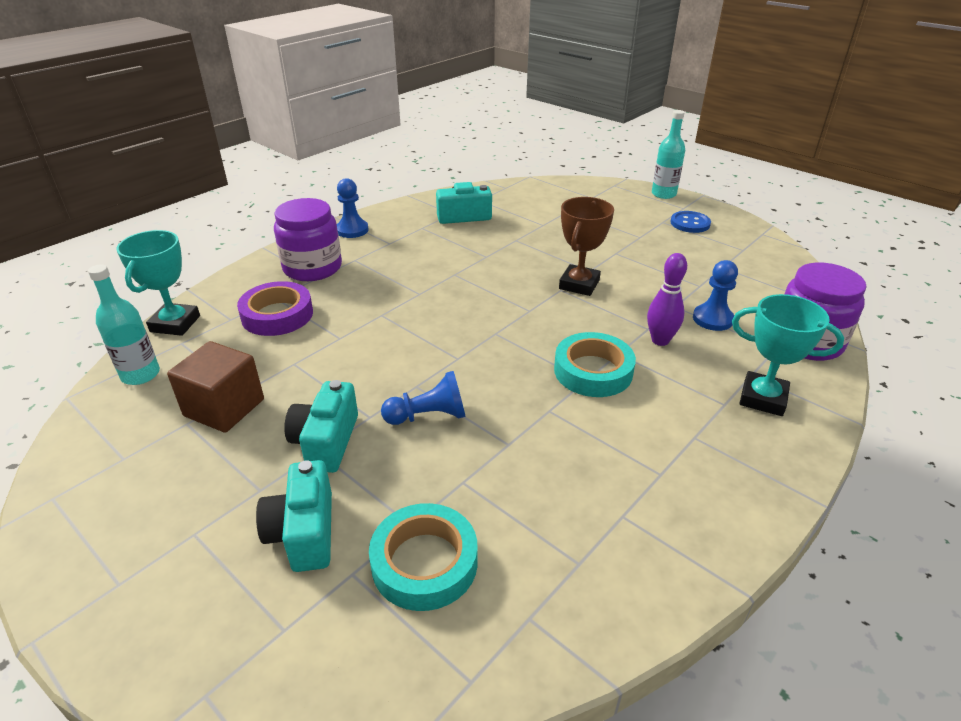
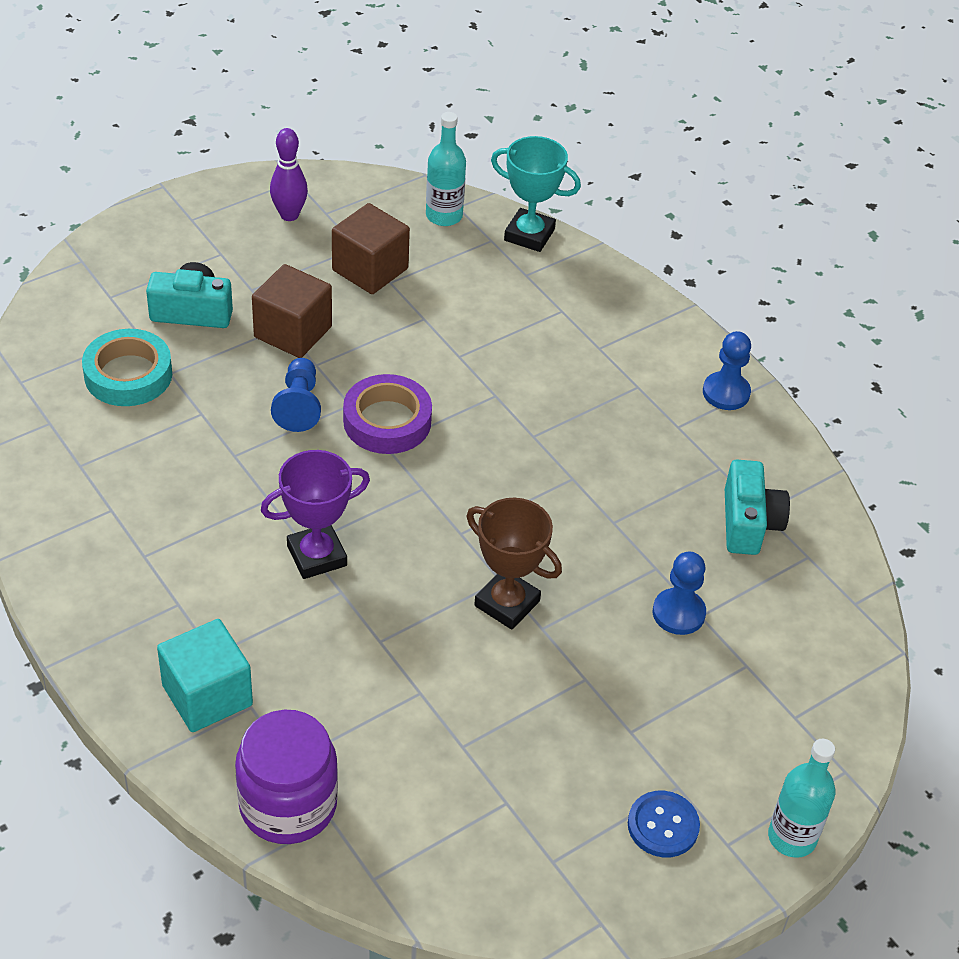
camera: 100 degrees right, 10 degrees up
(277, 315) = (522, 310): purple tape -> purple tape (387, 421)
(312, 268) = (625, 346): purple jar -> none
(326, 442) = (293, 332): turquoise camera -> brown cube
(593, 371) = (317, 556): turquoise tape -> purple trophy
(660, 340) = (350, 643): purple bowling pin -> purple bowling pin (289, 215)
(712, 319) = (375, 721): blue pawn -> blue pawn (678, 613)
(763, 398) = (207, 695): turquoise trophy -> turquoise cube

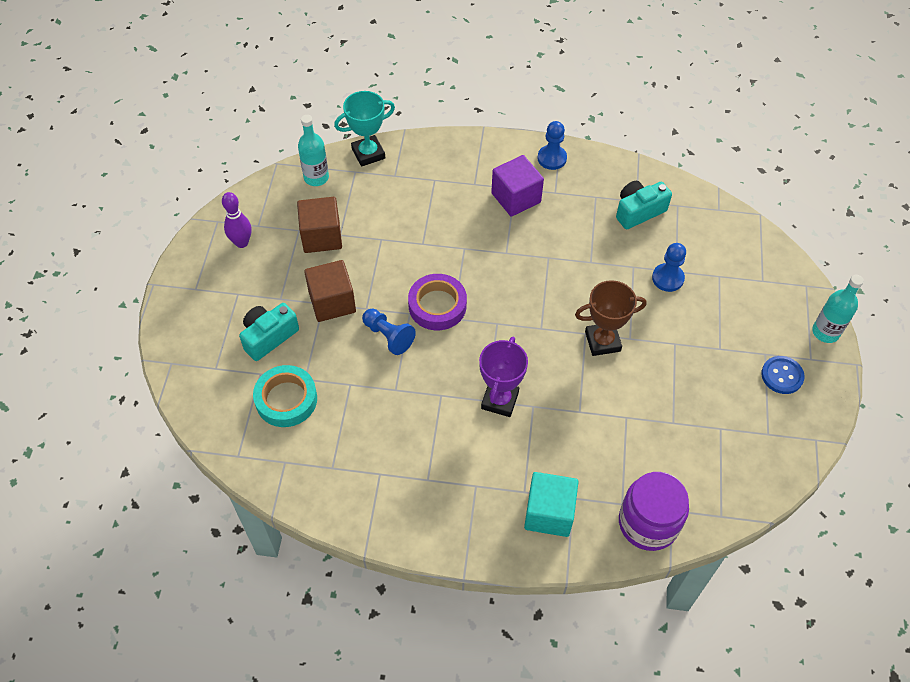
camera: 45 degrees left, 10 degrees up
(624, 396) = (516, 198): none -> purple cube
(749, 523) = (638, 211): turquoise camera -> turquoise camera turned 75 degrees counterclockwise

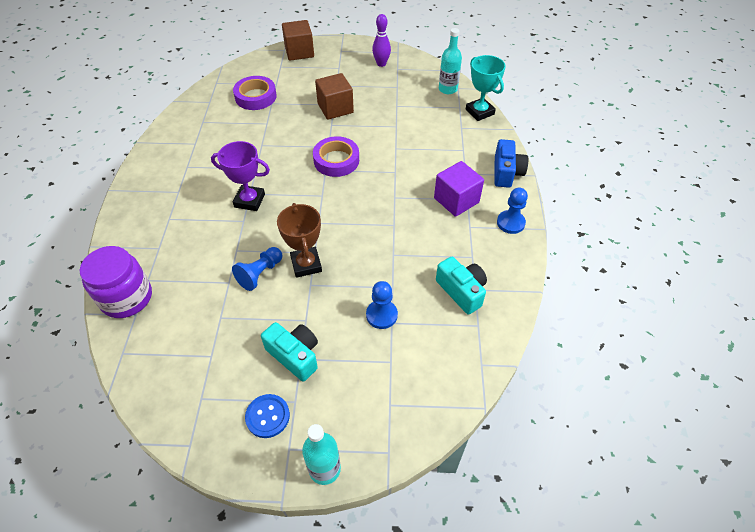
camera: 85 degrees right, 5 degrees down
(269, 337) = (304, 84): turquoise camera -> turquoise camera (295, 355)
(286, 399) = (255, 97): turquoise tape -> purple tape
(321, 236) = (393, 97): brown cube -> brown cube (299, 52)
(388, 336) = (307, 137): blue pawn -> blue pawn (260, 274)
(477, 148) = (506, 172): none -> blue camera
(549, 513) = (148, 234): turquoise cube -> none

